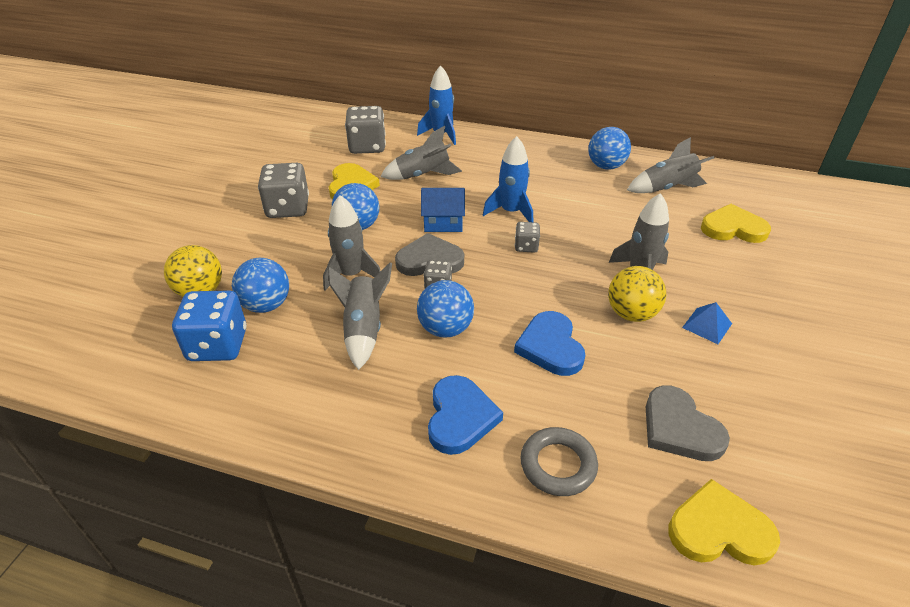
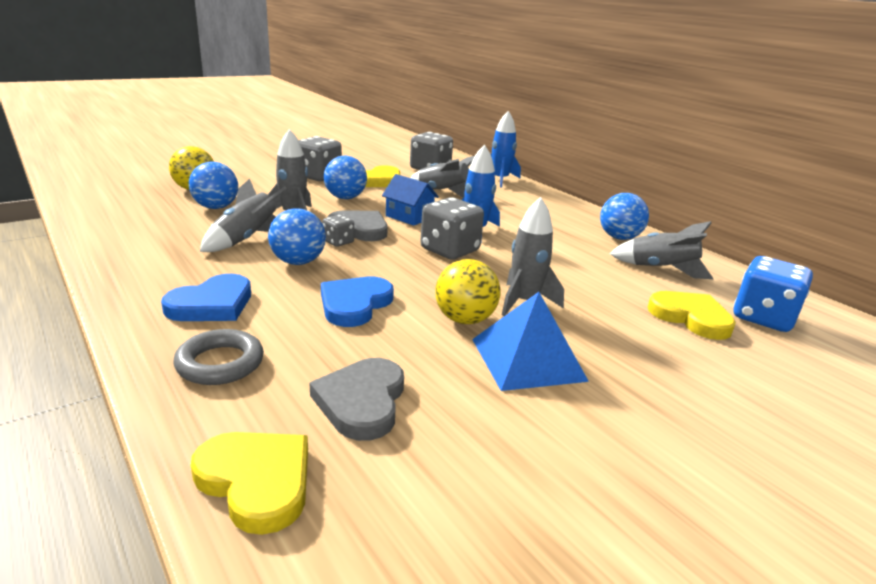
camera: 35 degrees right, 15 degrees down
(218, 345) = (156, 211): blue dice -> blue dice (763, 317)
(526, 246) = (449, 250): grey dice -> grey dice, size x1.92
(707, 325) = (528, 359): blue pyramid -> blue pyramid, size x1.90

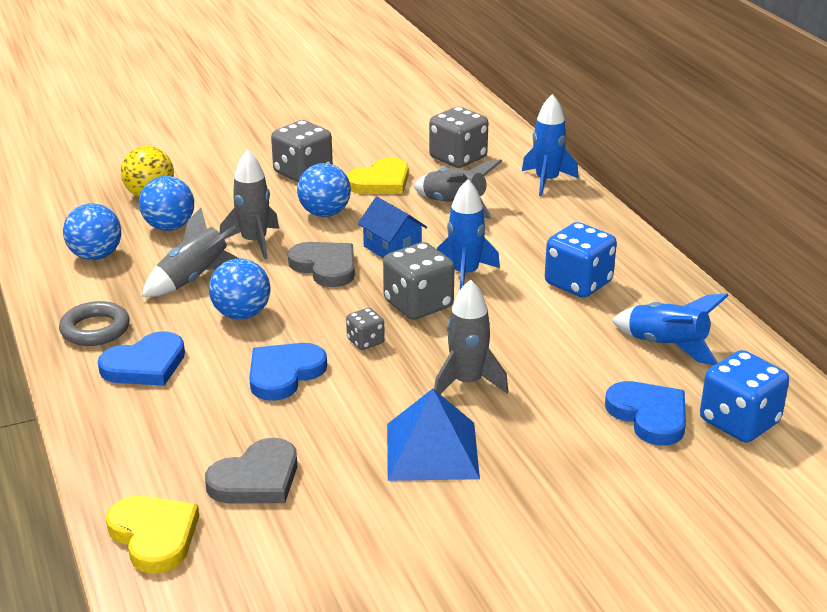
camera: 15 degrees right, 5 degrees up
(220, 363) = (143, 430): grey ring -> grey ring (95, 329)
(338, 242) = (294, 287): grey dice -> grey dice (365, 341)
(362, 401) = (256, 479): grey heart -> grey heart turned 150 degrees counterclockwise
(464, 319) = (390, 400): yellow ball -> none
(564, 233) = (578, 283): none -> blue dice
(619, 238) = (648, 293): blue ball -> blue ball (96, 256)
(661, 269) = (666, 346): grey rocket -> blue rocket
(691, 317) = (649, 415): yellow heart -> blue heart

